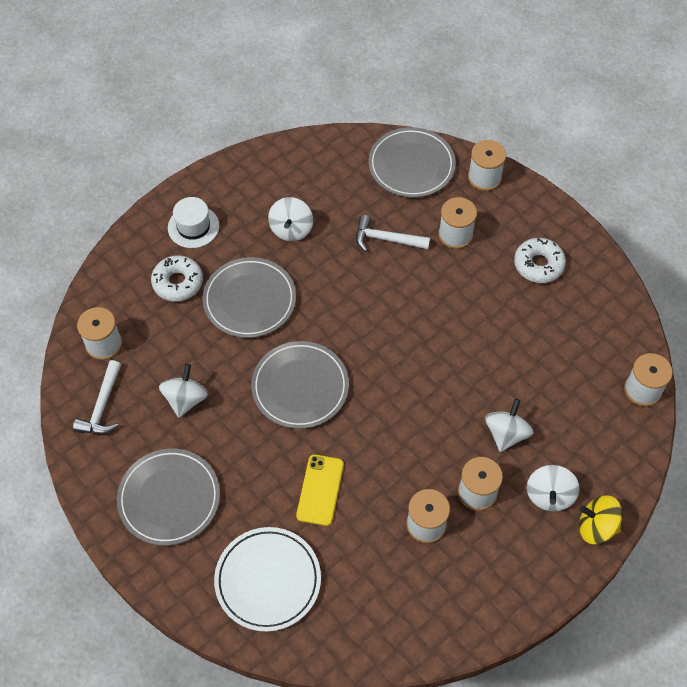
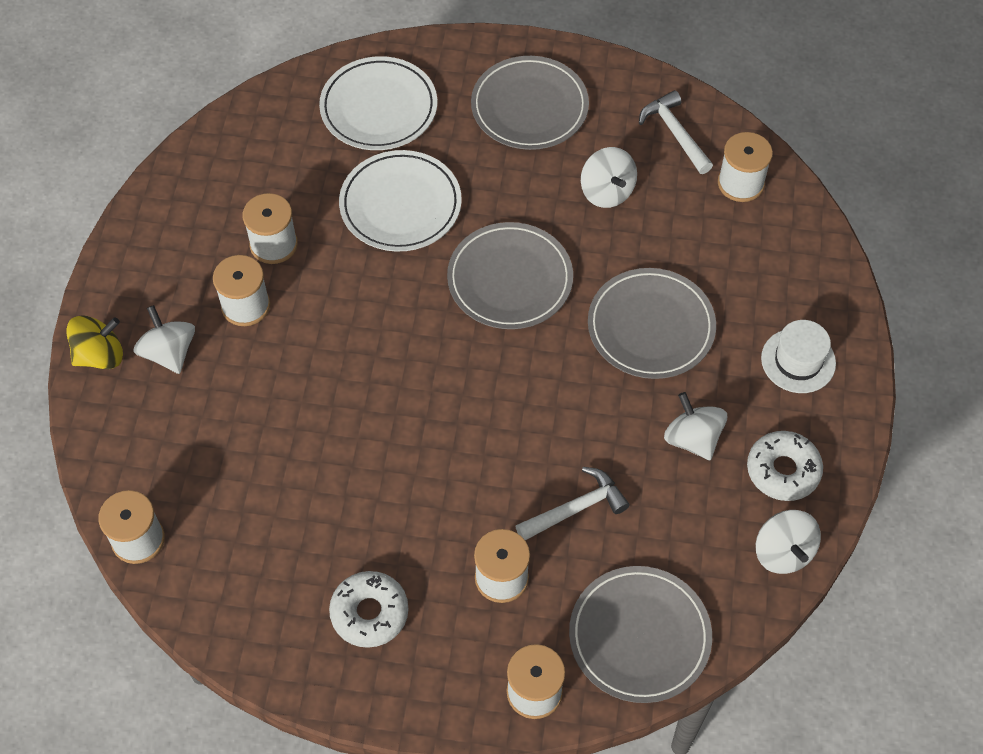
camera: 140 degrees right, 0 degrees up
(178, 282) = (742, 290): white donut -> white donut (783, 470)
(320, 490) = (400, 205): yellow phone -> white plate
(506, 434) = (258, 382): white spinning top -> white spinning top (783, 552)

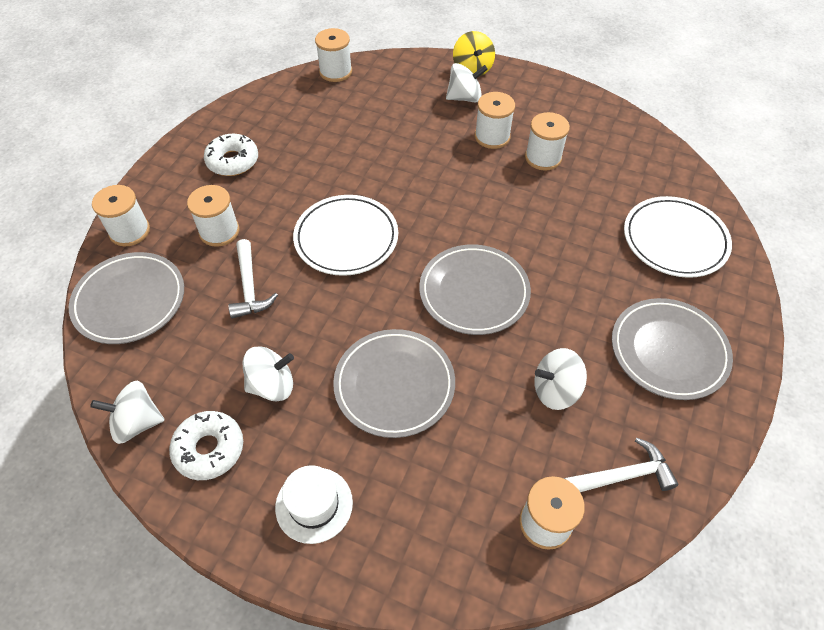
camera: 105 degrees right, 5 degrees down
(400, 205) = (567, 236): white plate -> white plate (346, 238)

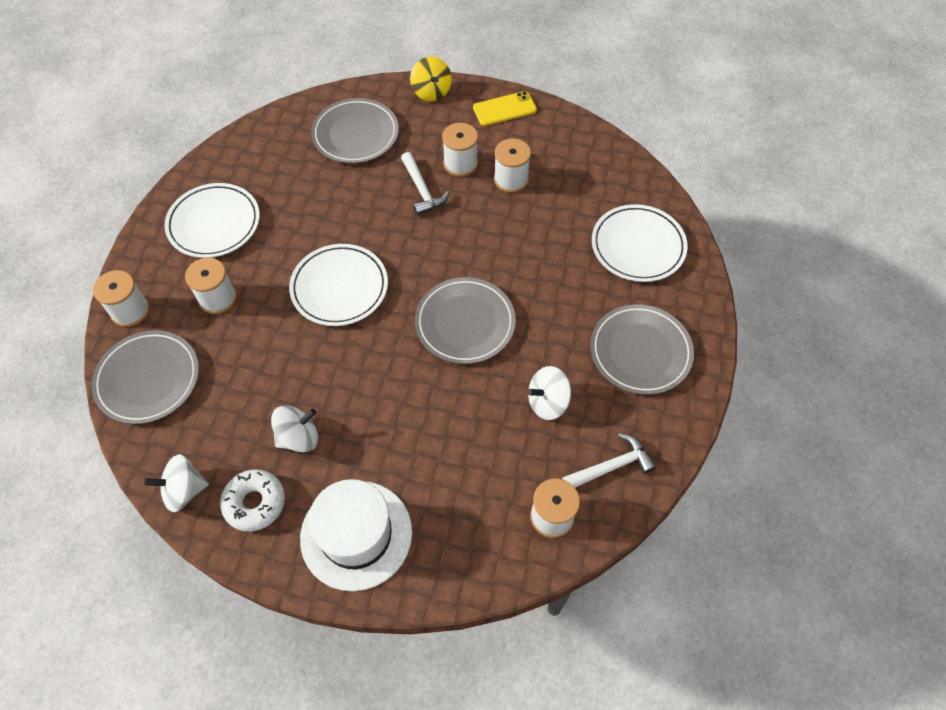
camera: 10 degrees left, 5 degrees up
(233, 161) = (214, 223): white donut -> white plate
(249, 287) = (258, 349): white hammer -> white hammer (422, 190)
(314, 504) = (356, 534): white hat -> white hat, size x1.69
(335, 72) = (296, 112): white spool -> none
(394, 385) = (407, 420): grey plate -> grey plate (355, 134)
(464, 98) = (428, 125): white spinning top -> none
(545, 92) = (504, 109): none -> yellow phone

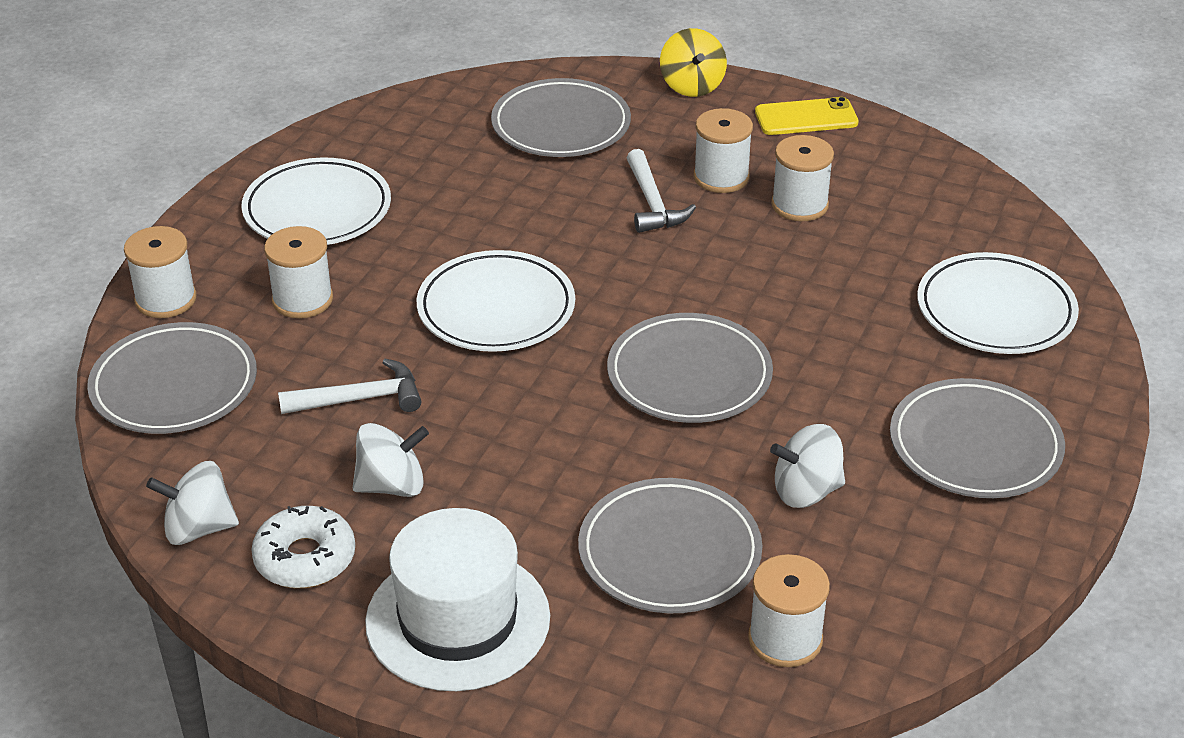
camera: 10 degrees right, 20 degrees down
(474, 462) = (669, 552): none -> grey plate
(611, 466) = (898, 588): white hammer -> white hammer (360, 399)

